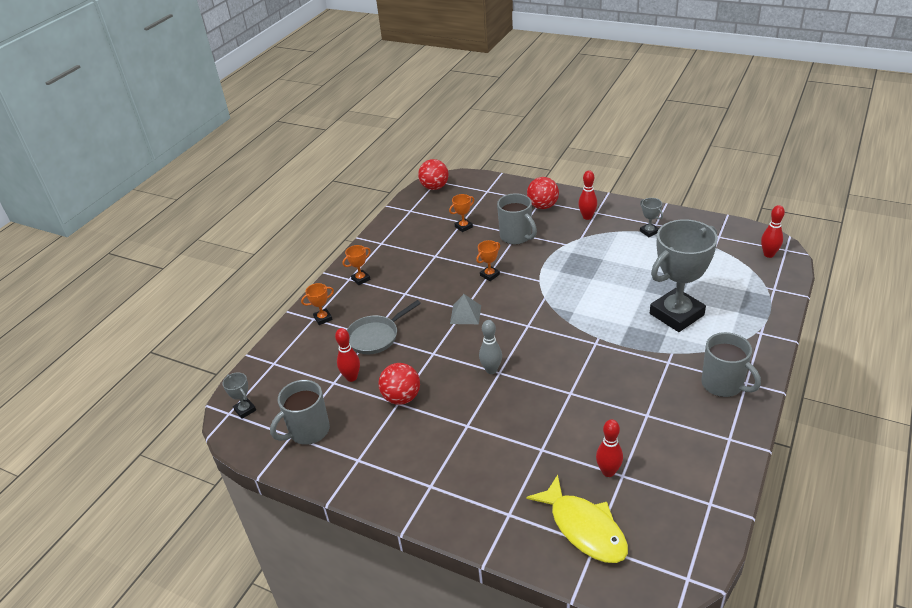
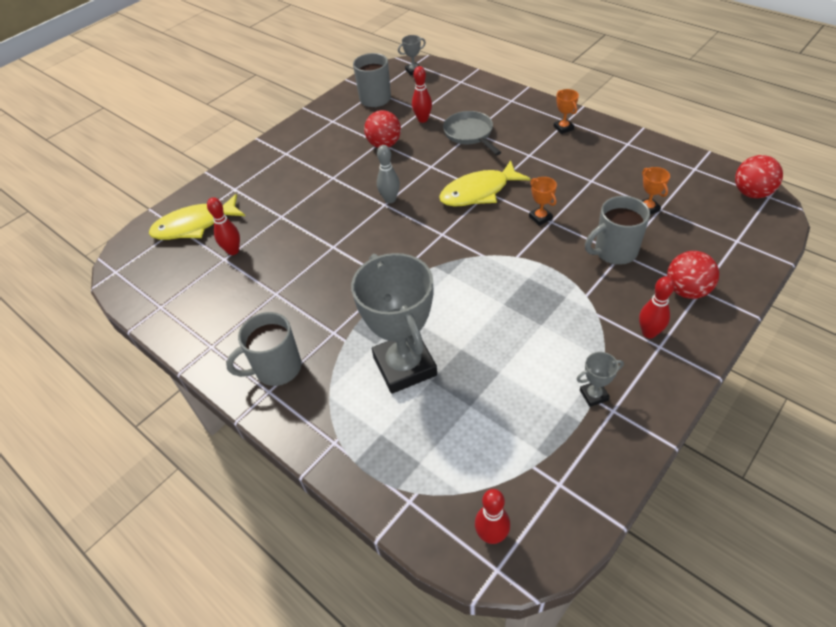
camera: 105 degrees right, 10 degrees up
(323, 318) = (509, 105): orange trophy -> none
(465, 314) = (478, 192): grey pyramid -> yellow fish

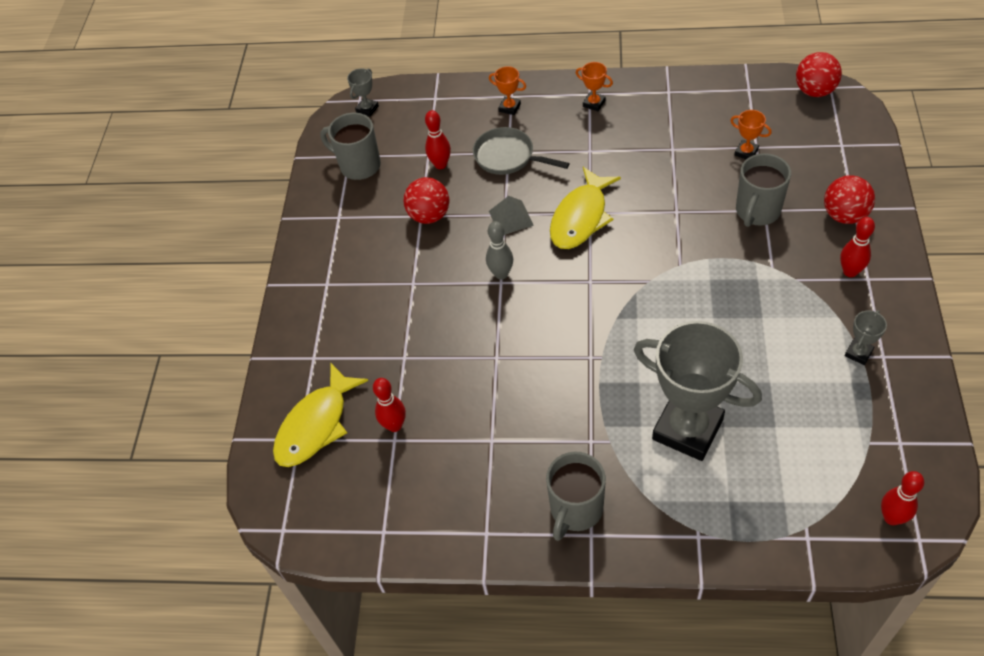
camera: 35 degrees left, 5 degrees up
(432, 170) = (511, 218): none -> grey pyramid
(540, 218) = (664, 213): orange trophy -> orange trophy (509, 108)

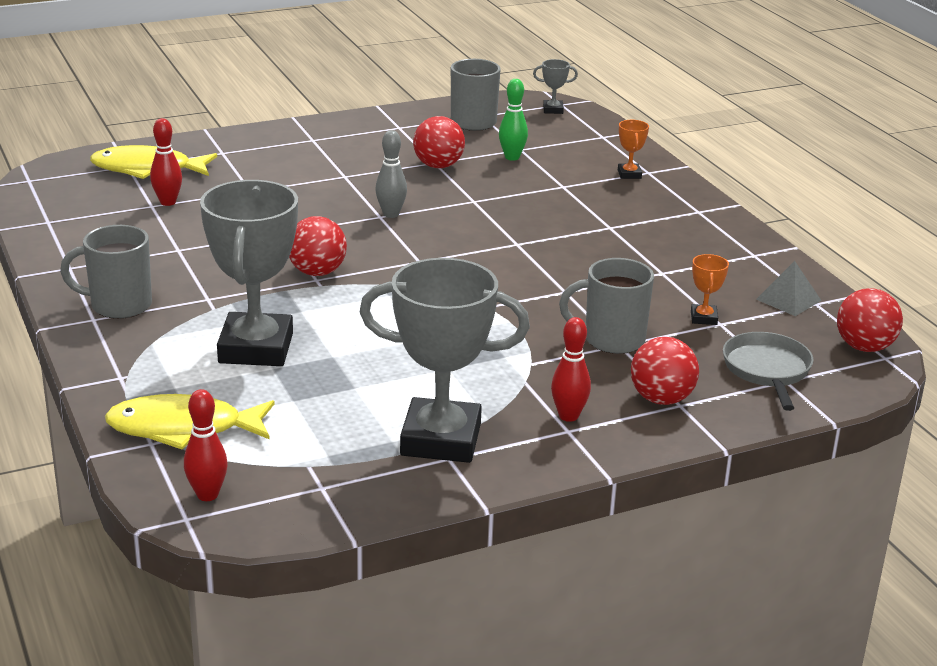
camera: 55 degrees right, 25 degrees down
(440, 164) = (512, 157): red bowling pin -> green bowling pin
(508, 157) = (556, 187): grey pan -> grey pan (767, 370)
(511, 218) = (471, 205): grey pyramid -> grey pyramid (788, 300)
(579, 353) = (317, 272): none -> red ball
(581, 217) = (505, 240): yellow fish -> yellow fish (183, 428)
(594, 103) = (685, 216): orange trophy -> none
(858, 353) = (441, 439): grey trophy -> grey trophy, size x2.47

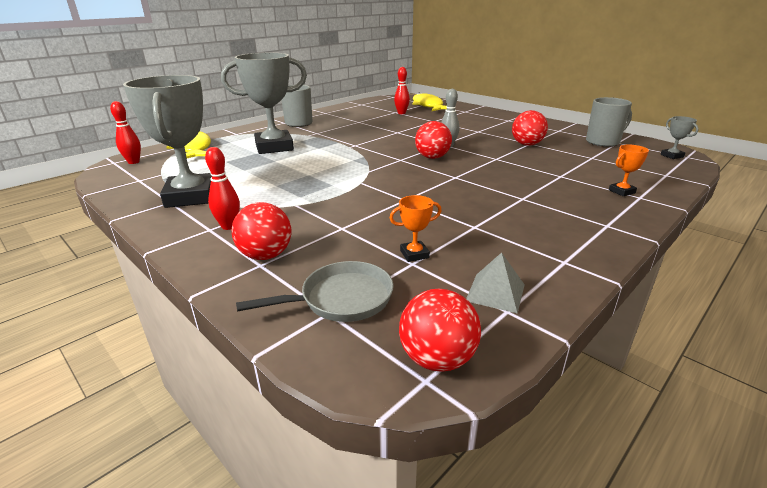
camera: 70 degrees right, 0 degrees up
(317, 272) = (362, 144): red ball -> red ball (432, 157)
(512, 157) = (574, 157): green bowling pin -> none
(612, 340) = (347, 224): grey mug -> none

